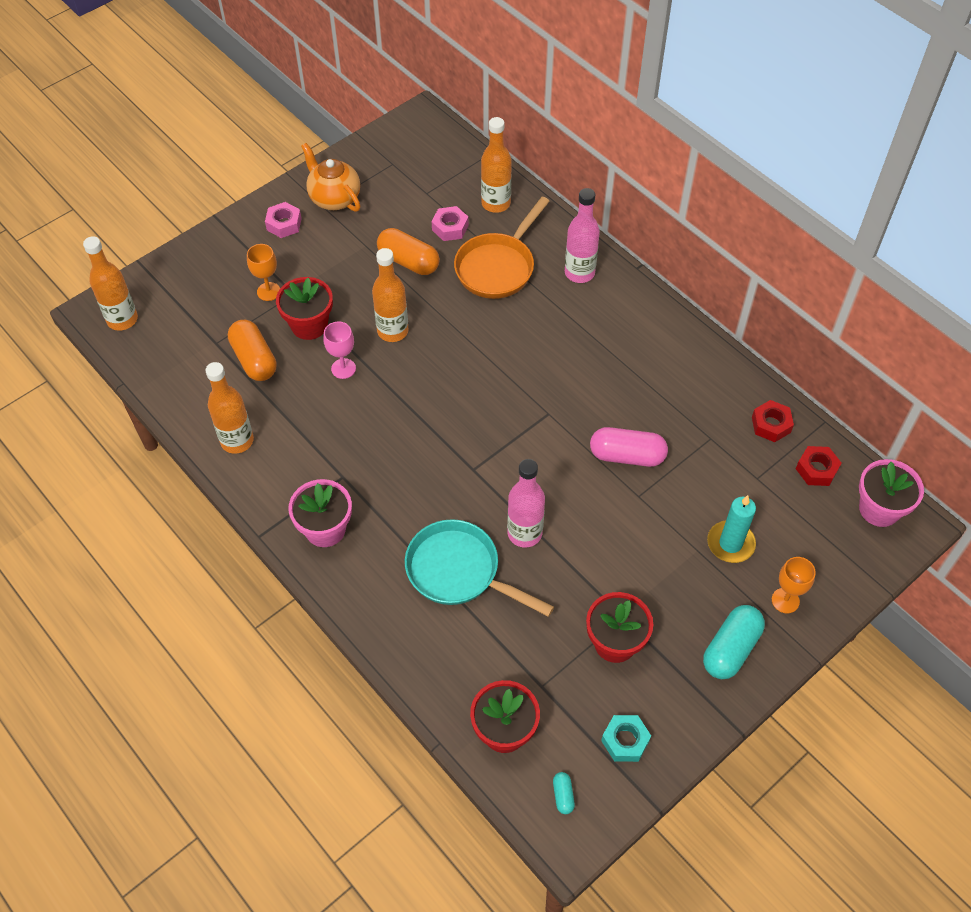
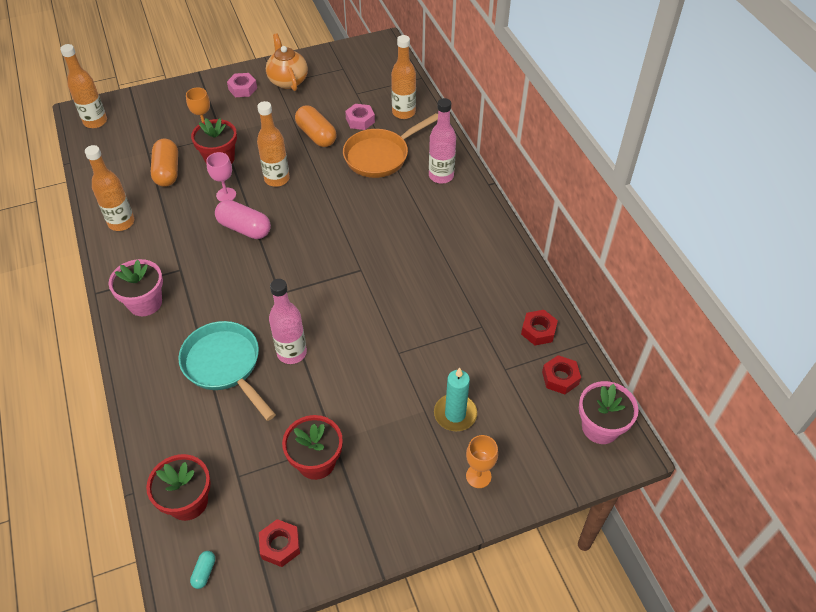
camera: 20 degrees right, 5 degrees down
(625, 741) = (280, 545): turquoise nut -> red nut
(627, 456) = (405, 319): pink capsule -> pink capsule (244, 228)
(731, 649) = (410, 500): turquoise capsule -> none

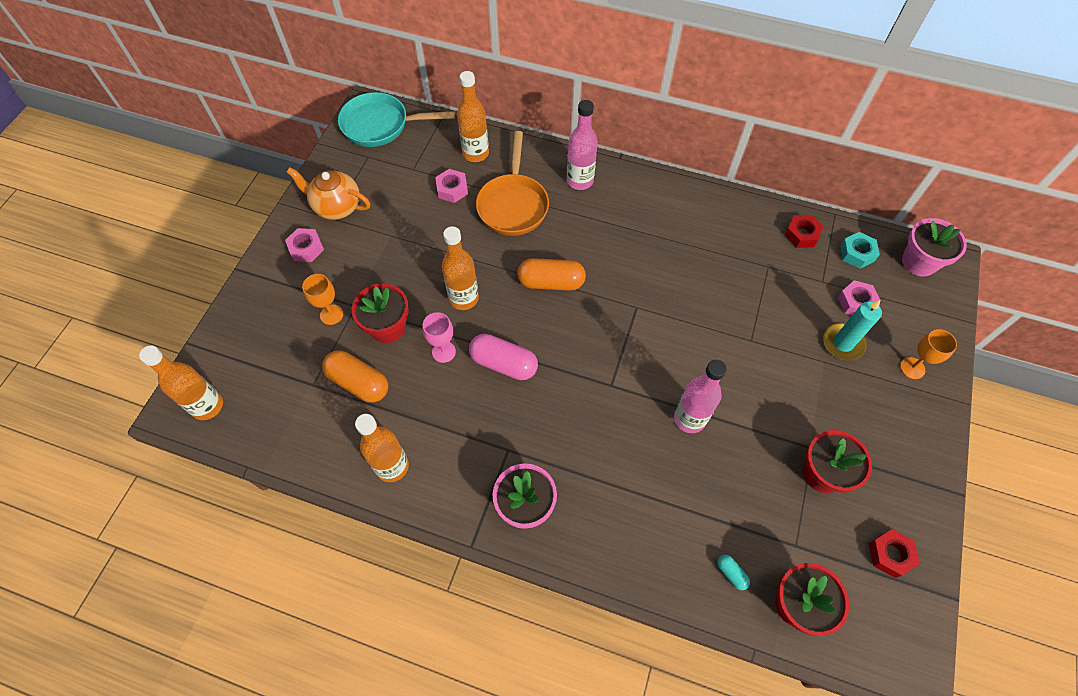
camera: 50 degrees left, 10 degrees up
(204, 572) = (880, 634): turquoise capsule -> turquoise capsule (731, 573)
(225, 365) = (662, 482): turquoise pan -> turquoise pan (381, 125)
(244, 228) = (503, 363): pink capsule -> pink capsule turned 45 degrees clockwise
(316, 135) = (437, 233): orange capsule -> orange capsule (551, 282)
(507, 402) = (856, 302): none -> pink nut
(560, 378) = (857, 253): red nut -> turquoise nut

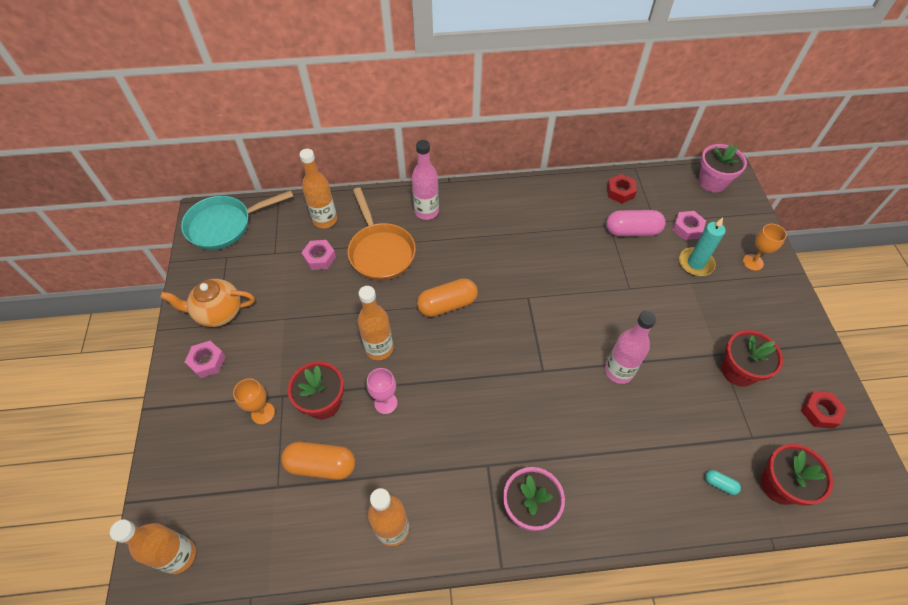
camera: 25 degrees left, 5 degrees down
(503, 363) = (444, 391): pink capsule -> pink capsule (632, 231)
(857, 253) = (667, 191): turquoise nut -> none

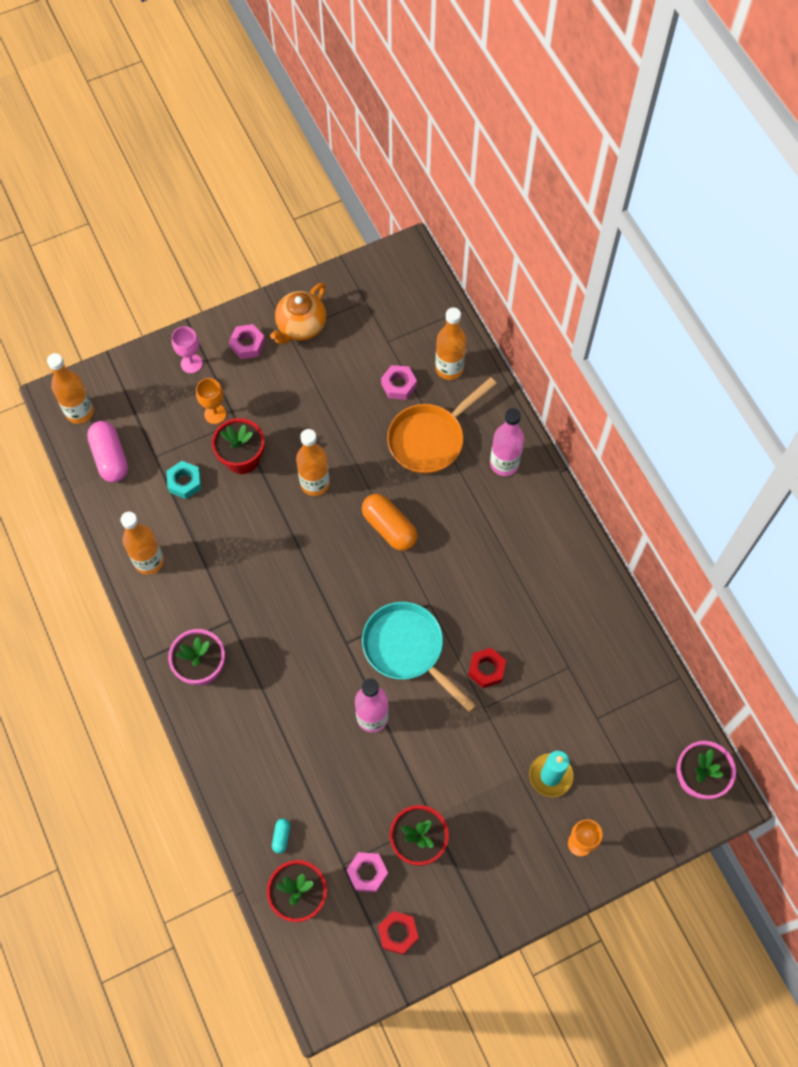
camera: 70 degrees right, 10 degrees up
(218, 312) = (300, 327): orange teapot -> orange teapot turned 120 degrees counterclockwise
(225, 225) = (403, 280): turquoise pan -> turquoise pan (407, 649)
(321, 465) = (184, 482): orange capsule -> turquoise nut
(385, 403) = (260, 511): pink goblet -> pink goblet (191, 363)
(620, 192) = (628, 668): red nut -> red nut (486, 669)
(632, 231) = (570, 694): pink capsule -> pink capsule (110, 457)
(687, 228) = (602, 758): pink nut -> pink nut (367, 873)

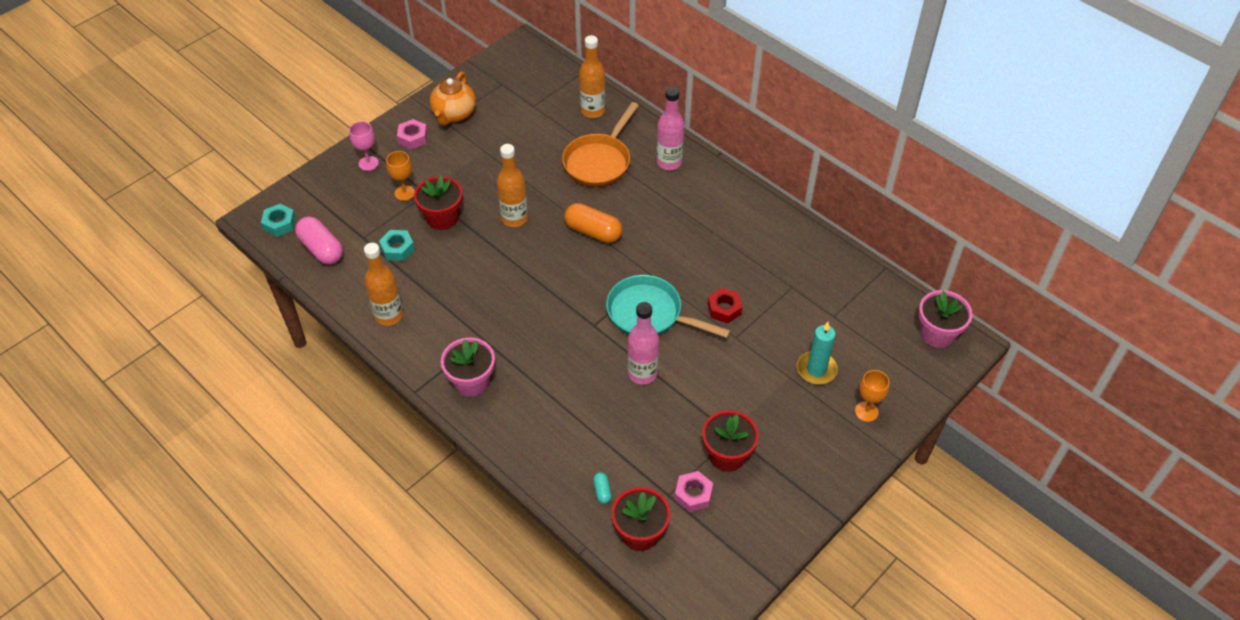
camera: 20 degrees left, 15 degrees down
(79, 412) = (279, 223): orange bottle -> turquoise nut
(398, 933) = (743, 533): red nut -> none
(399, 385) = (556, 132): pink nut -> none

